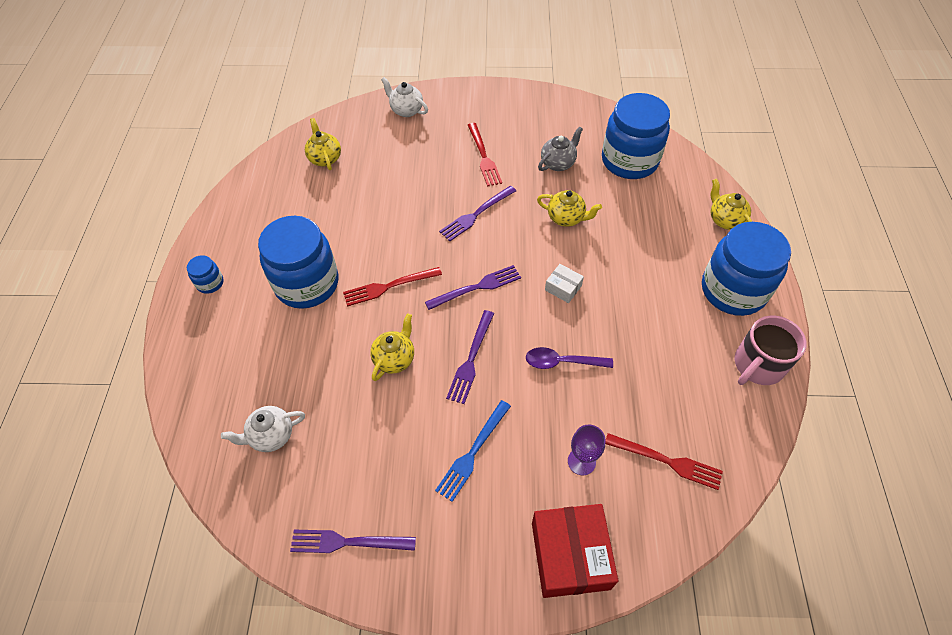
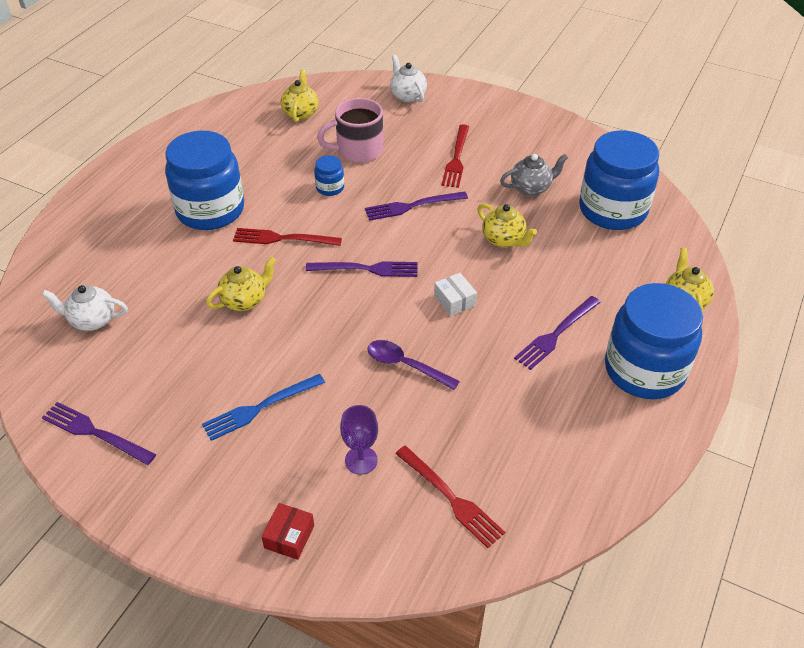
camera: 25 degrees right, 10 degrees down
(210, 283) = (128, 181): blue jar -> blue jar (330, 188)
(471, 360) = (315, 329): purple fork -> purple fork (555, 335)
(570, 555) = (289, 537): red box -> red box, size x0.48
(757, 365) = (620, 451): pink mug -> pink mug (358, 150)

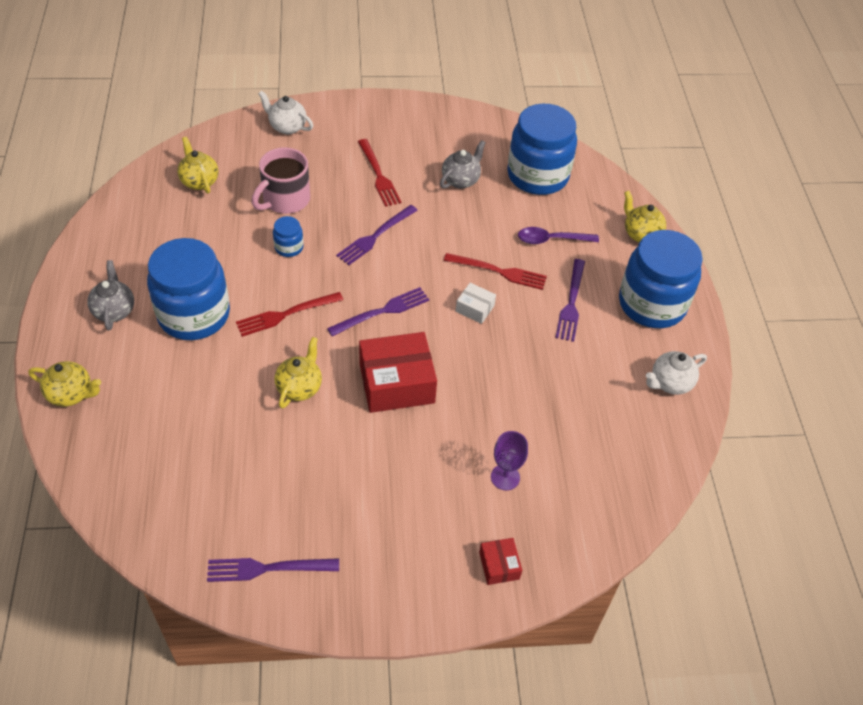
camera: 35 degrees left, 5 degrees up
(92, 320) = (172, 471): white teapot -> white teapot (670, 383)
(155, 184) = (114, 310): none -> grey teapot
(259, 408) = (391, 476): blue fork -> none
(329, 333) = (396, 383): none -> red box
(406, 365) = (479, 382): purple spoon -> purple spoon (552, 240)
(452, 499) = (593, 472): red fork -> red fork (500, 272)
(504, 240) = (473, 237): yellow teapot -> yellow teapot (71, 394)

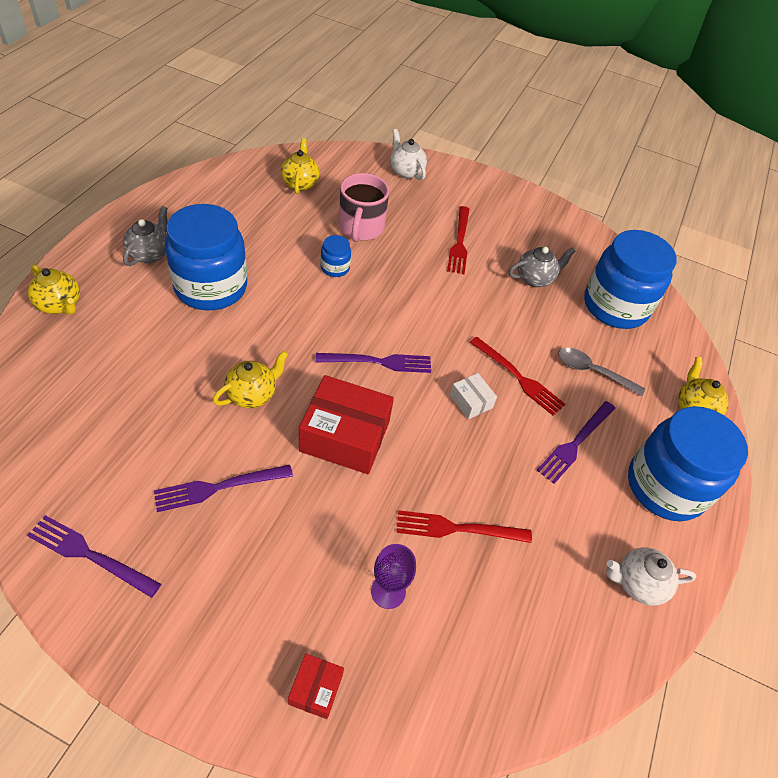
camera: 25 degrees right, 0 degrees up
(285, 200) = (361, 228): pink mug -> pink mug turned 60 degrees counterclockwise
(285, 315) = (288, 323): red fork -> red fork (456, 529)
(375, 237) = (419, 293): purple fork -> purple fork (217, 488)
(552, 240) = (593, 372): purple spoon -> grey spoon

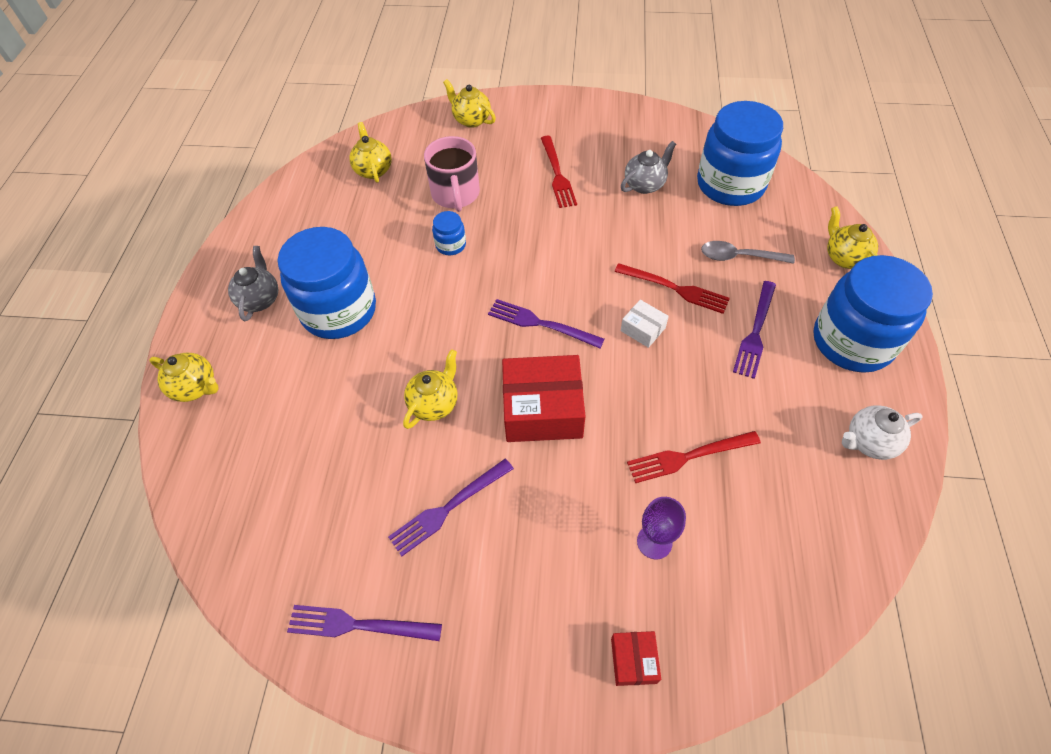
camera: 10 degrees left, 5 degrees up
(380, 362) = (540, 323): purple fork -> purple fork turned 135 degrees counterclockwise
(406, 171) = (471, 120): white teapot -> yellow teapot

